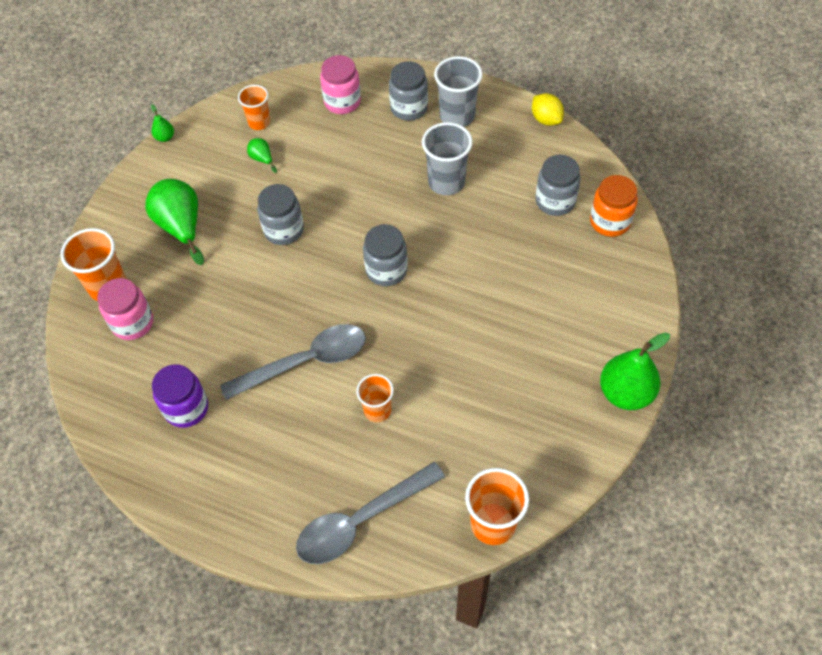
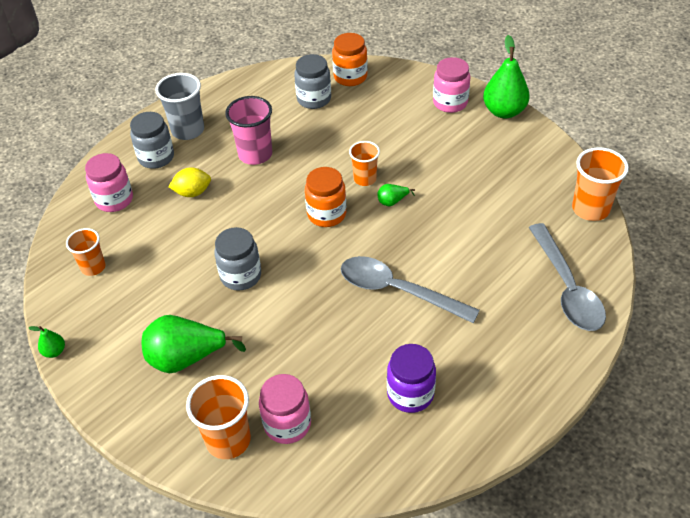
camera: 70 degrees left, 10 degrees down
(262, 159) = (142, 274): green pear -> green pear (392, 201)
(306, 361) = (397, 290): grey spoon -> grey spoon turned 60 degrees counterclockwise
(377, 410) = (466, 253): orange cup -> orange cup (365, 179)
(386, 270) = (326, 214): grey jar -> orange jar
(446, 182) = (255, 154): grey cup -> pink cup
(546, 119) = (229, 82): yellow lemon -> yellow lemon (192, 192)
(613, 332) = (450, 103): none -> pink jar

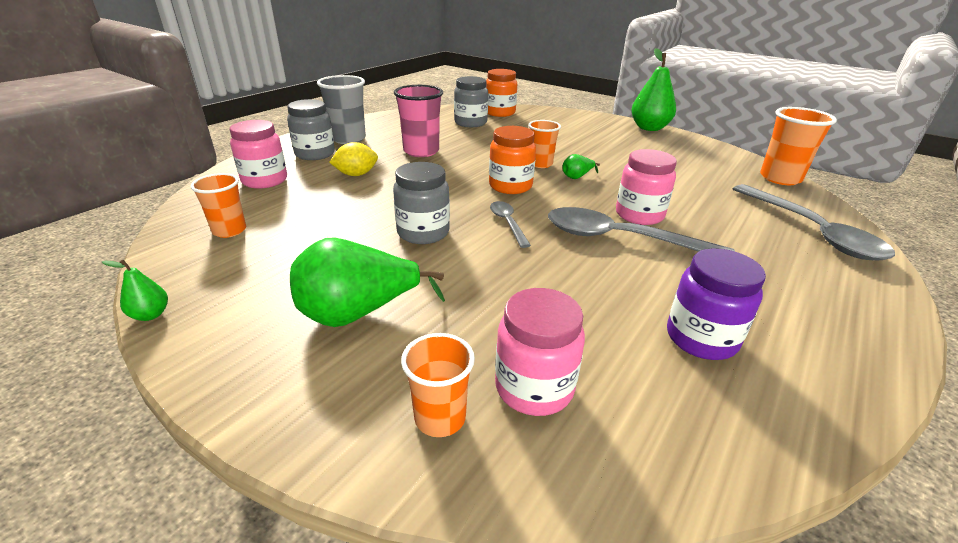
camera: 10 degrees left, 15 degrees down
(228, 440) = (440, 418): orange cup -> orange cup, size x0.65
(311, 266) = (507, 223): none -> grey spoon
(450, 103) = (597, 124): pink jar -> pink jar (639, 215)

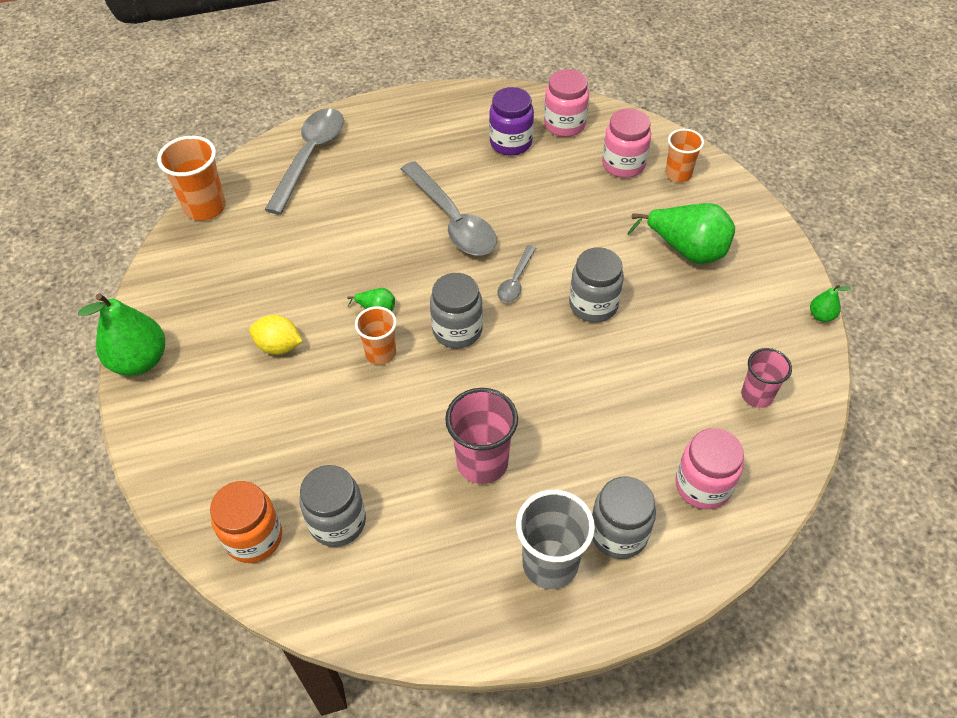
camera: 140 degrees left, 20 degrees up
(229, 230) = (756, 395): orange cup -> pink cup
(356, 174) = (595, 443): yellow lemon -> yellow lemon (279, 346)
(510, 186) = (457, 330): orange jar -> grey jar
(639, 215) = (401, 234): pink jar -> pink jar (564, 125)

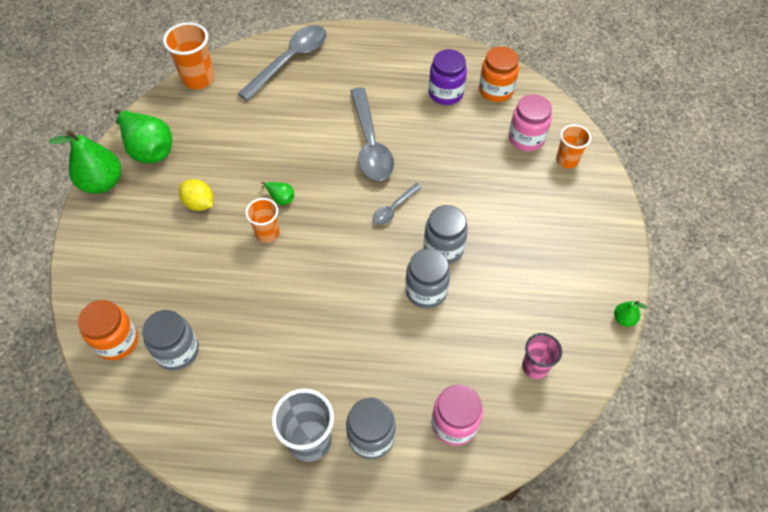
camera: 20 degrees right, 5 degrees up
(457, 330) = (331, 234): grey jar -> grey jar (426, 291)
(482, 462) = (299, 344): pink cup -> none
(564, 125) = (496, 90): pink jar -> orange jar
(687, 250) = (541, 227): green pear -> green pear (149, 149)

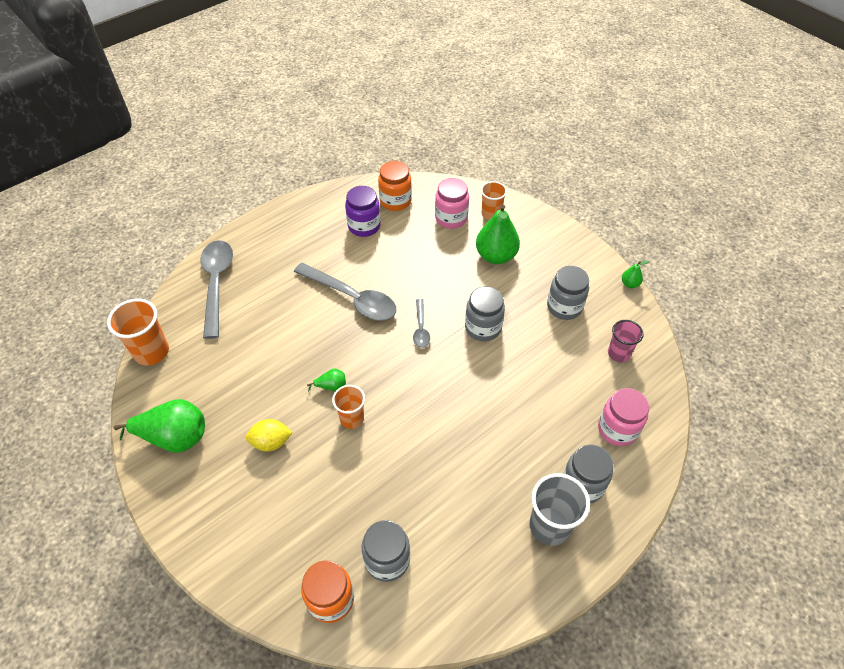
camera: 45 degrees left, 5 degrees down
(102, 183) = (163, 496): green pear -> green pear (496, 256)
(426, 291) = (505, 364): grey jar -> grey jar (564, 307)

